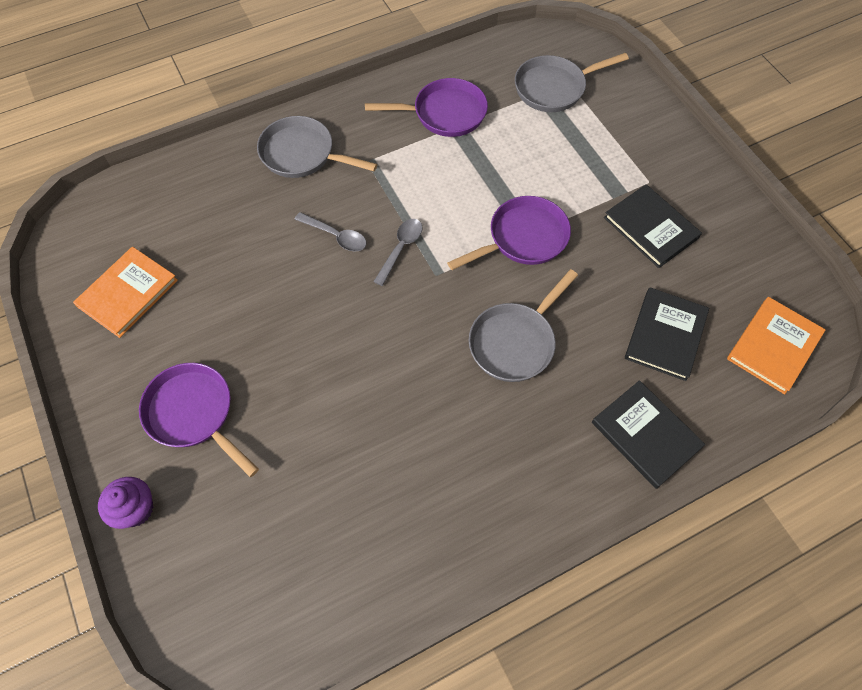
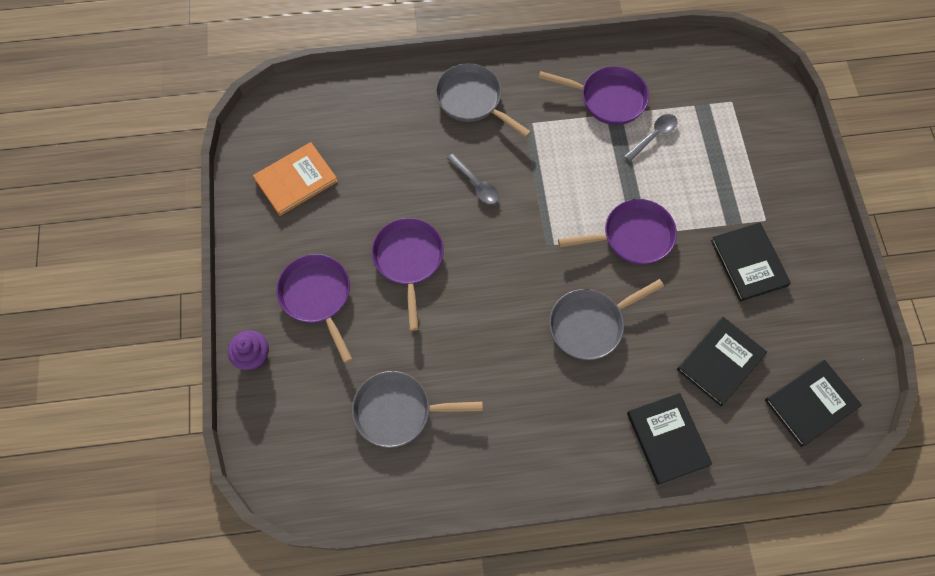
camera: 20 degrees right, 5 degrees up
(288, 339) = (409, 260): none -> purple pan
(400, 249) = (525, 212): grey spoon -> grey spoon (653, 136)
(554, 88) = (716, 103): grey pan -> grey pan (398, 411)
(774, 346) = (811, 403): orange book -> black book

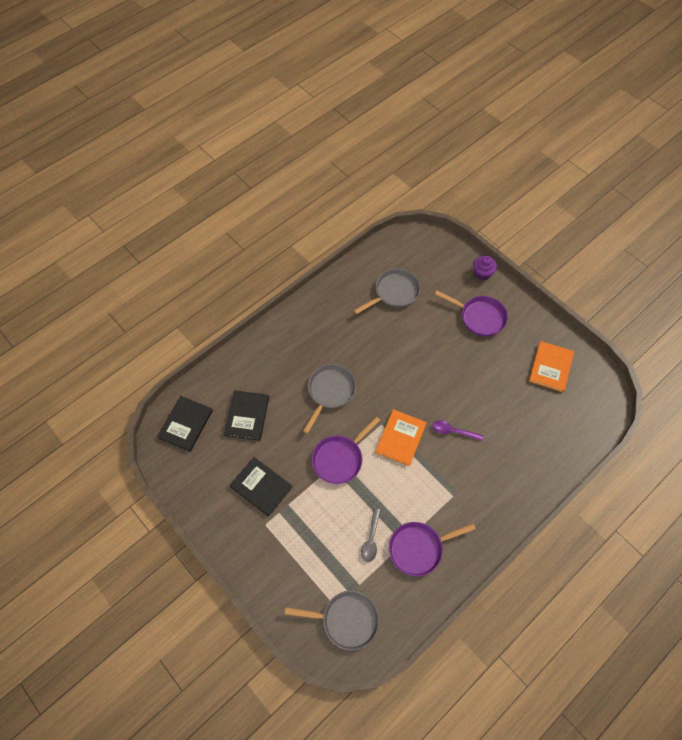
camera: 145 degrees right, 5 degrees down
(409, 260) = (451, 364): purple pan -> none
(472, 100) = (501, 486): grey pan -> grey pan (346, 620)
(475, 184) = (453, 431): grey spoon -> purple spoon
(543, 214) = (400, 438): none -> orange book
(667, 439) = (254, 360): black book -> none

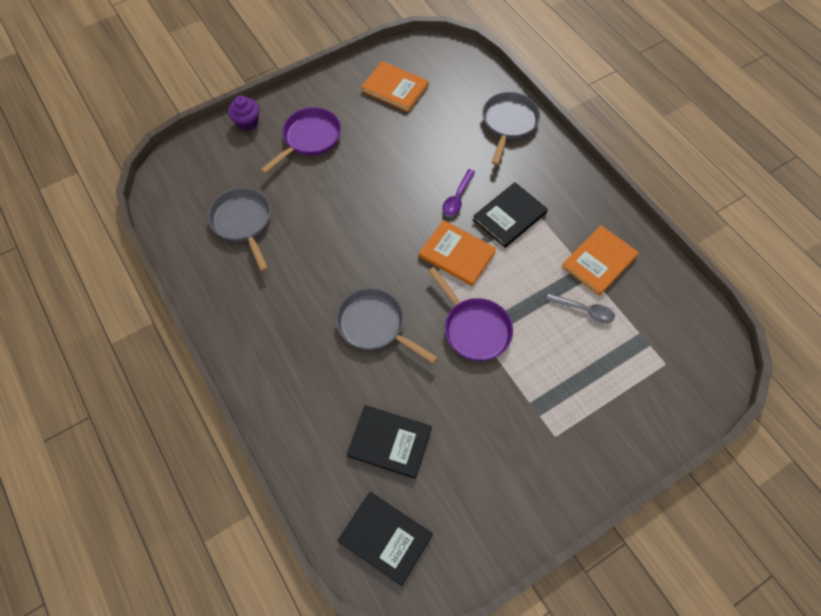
camera: 80 degrees left, 0 degrees up
(261, 487) = (501, 435): black book -> black book (509, 216)
(346, 620) = (682, 354): grey pan -> grey pan (508, 123)
(419, 548) = (599, 261): purple pan -> orange book

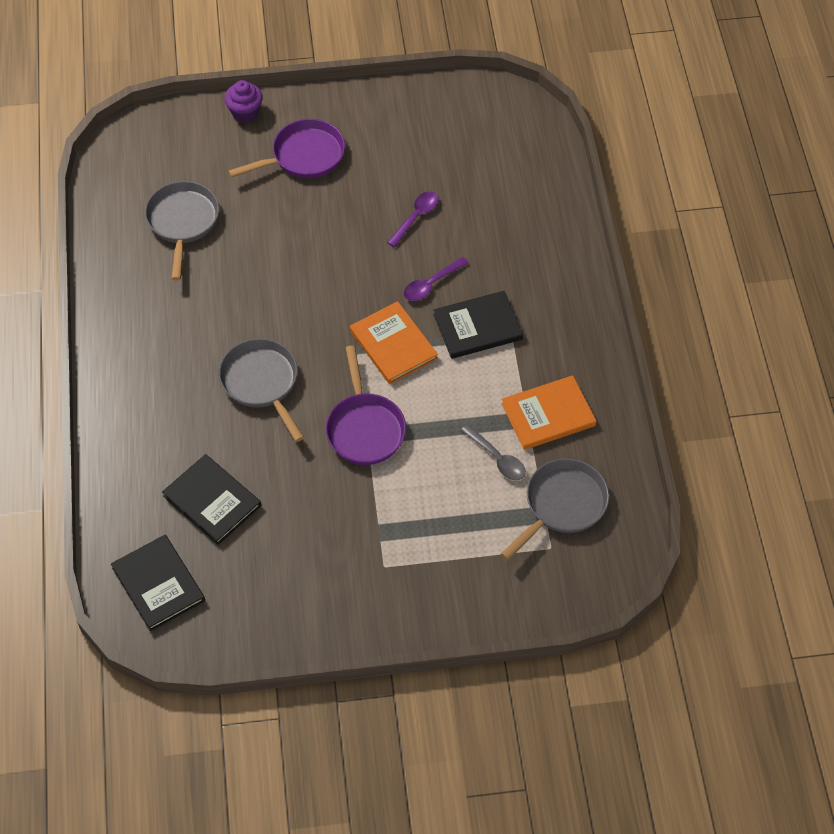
camera: 25 degrees right, 5 degrees down
(395, 88) = (434, 132): orange book -> none
(417, 153) = (416, 217): none -> purple spoon
(508, 123) = (544, 222): grey pan -> grey pan (562, 505)

